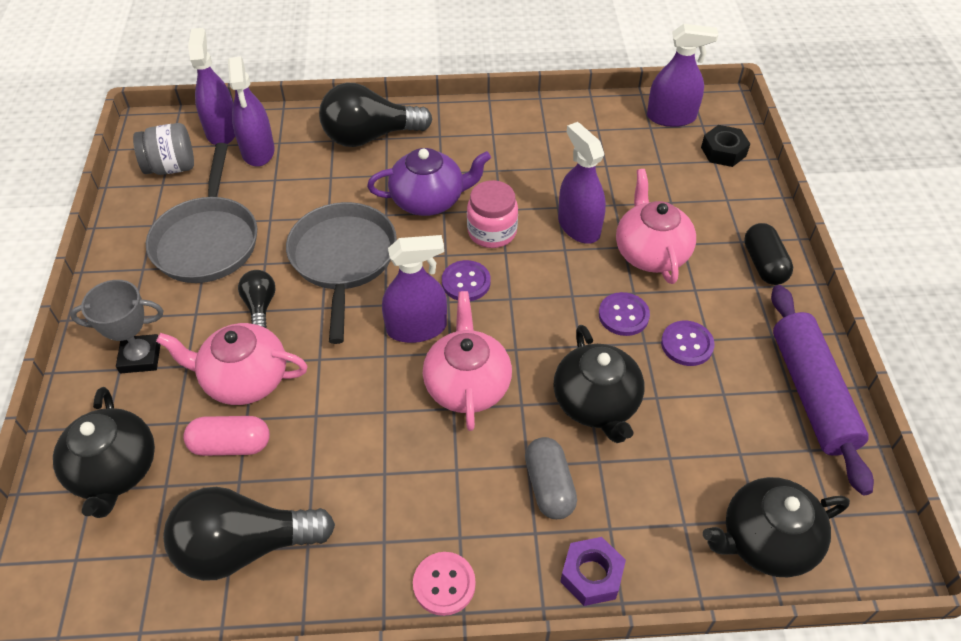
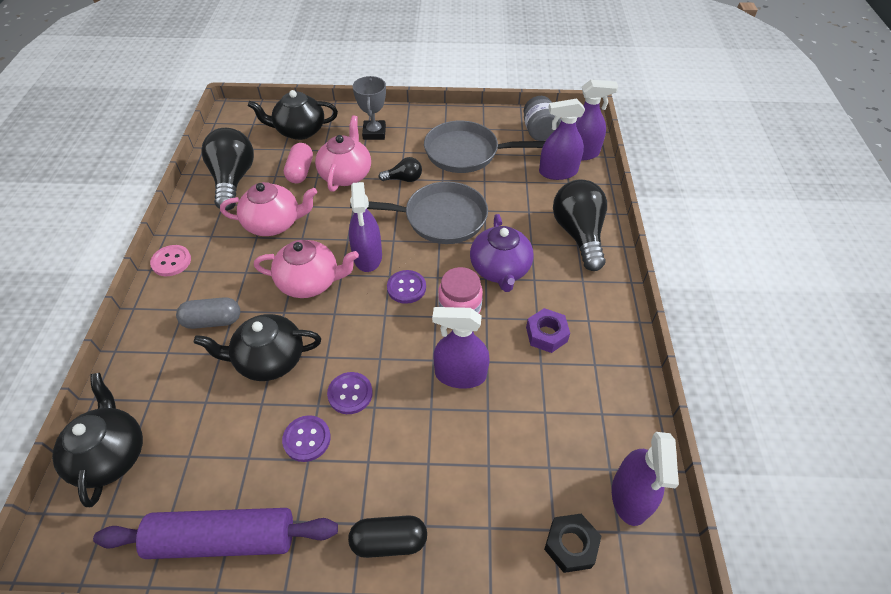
camera: 95 degrees right, 0 degrees up
(578, 226) = (460, 375): purple spray bottle -> purple spray bottle turned 150 degrees counterclockwise
(591, 575) = (140, 336): purple nut -> purple nut (546, 334)
(651, 253) = (420, 431): pink teapot -> pink teapot (274, 223)

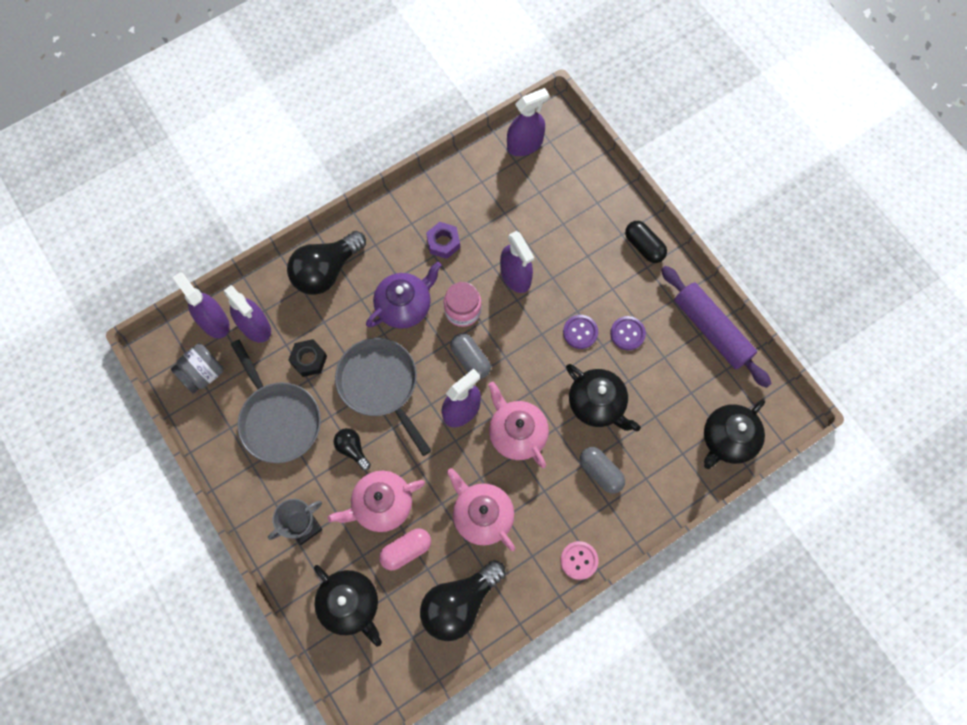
camera: 125 degrees left, 20 degrees up
(406, 288) = (470, 359): purple button -> grey capsule
(570, 545) = (575, 160): black nut -> black nut (309, 360)

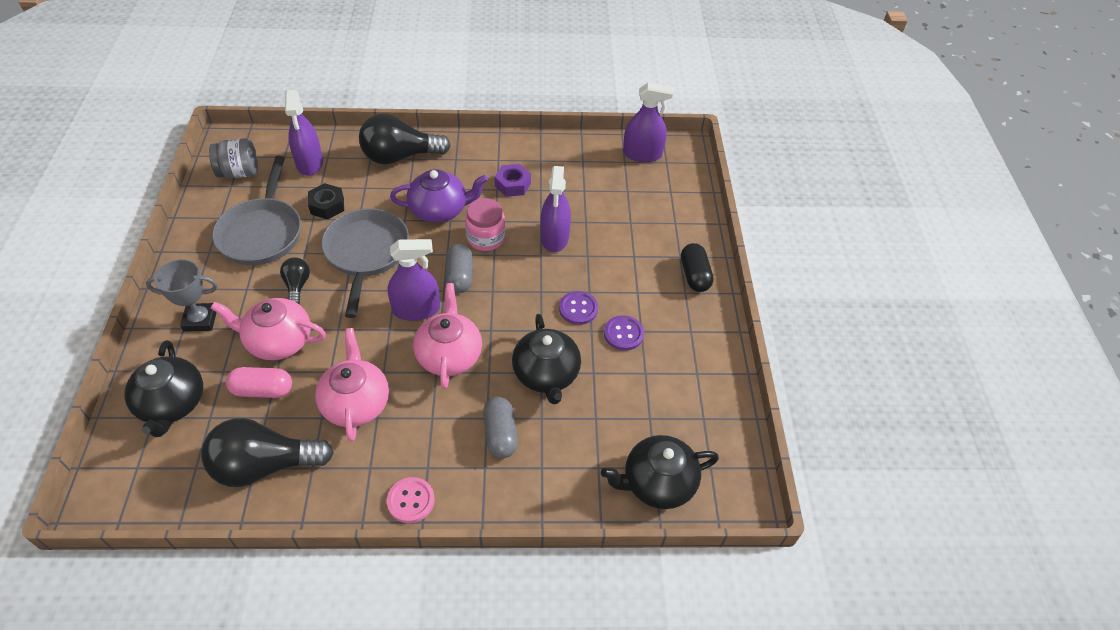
camera: 30 degrees right, 20 degrees down
(214, 321) = (283, 145): purple spray bottle -> none
(711, 330) = (712, 376): purple rolling pin -> none

